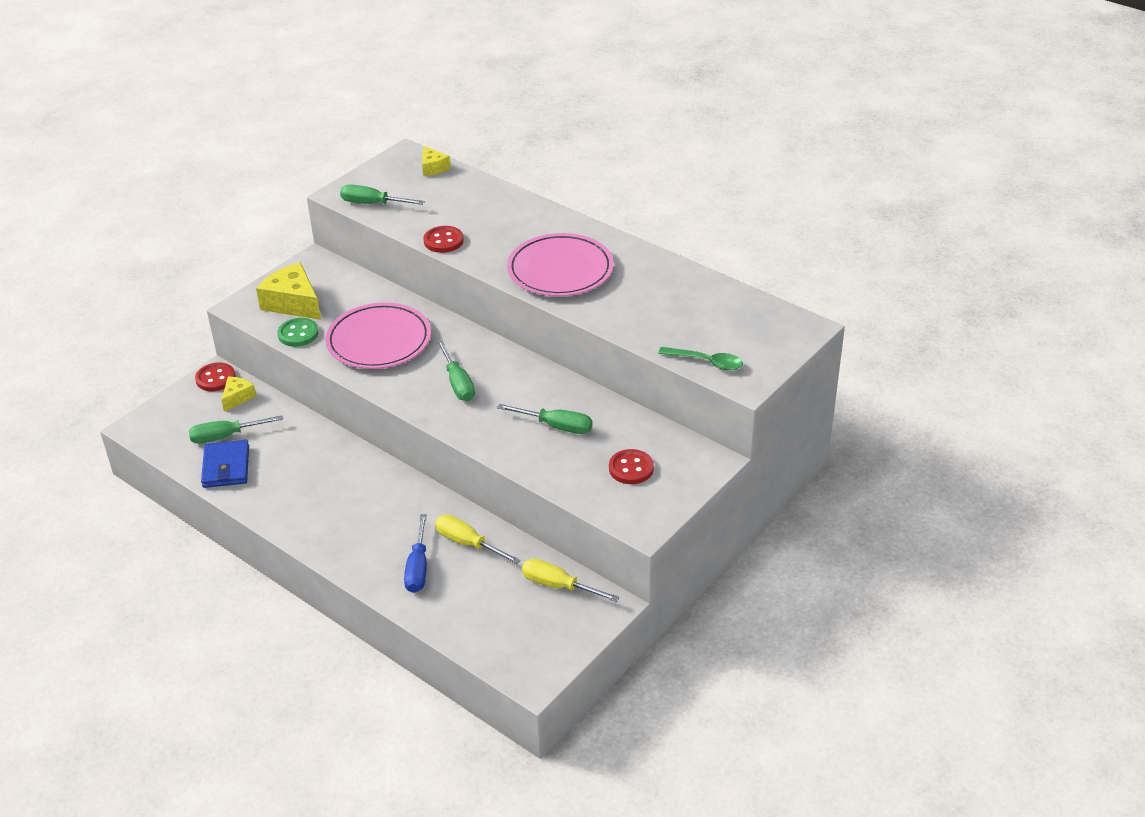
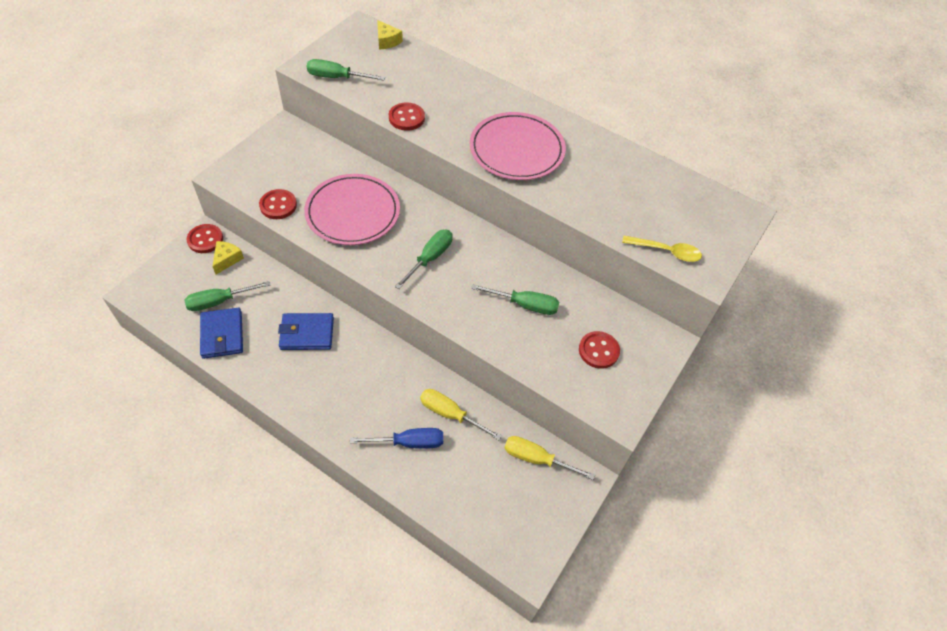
camera: 10 degrees left, 15 degrees up
(293, 303) = (270, 172): yellow cheese -> none
(298, 334) = (278, 205): green button -> red button
(318, 467) = (307, 333): none -> blue wallet
(418, 567) = (409, 442): blue screwdriver -> blue screwdriver turned 90 degrees counterclockwise
(458, 383) = (430, 258): green screwdriver -> green screwdriver turned 120 degrees counterclockwise
(706, 362) = (666, 251): green spoon -> yellow spoon

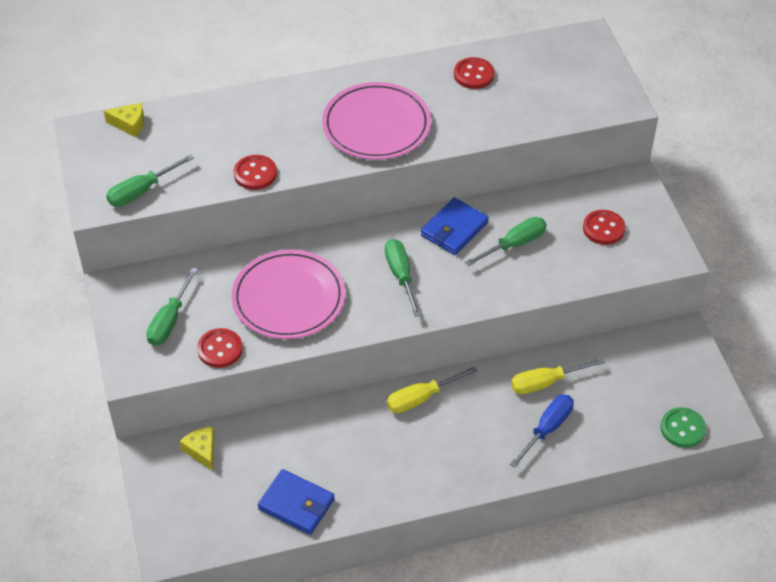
camera: 45 degrees left, 5 degrees down
(205, 239) = (155, 455): red button -> red button (473, 75)
(219, 301) = (251, 485): green screwdriver -> green screwdriver (170, 320)
(307, 333) = (360, 436): blue wallet -> blue wallet (454, 229)
(491, 538) = (682, 429): none -> green button
(537, 459) = (640, 352): yellow screwdriver -> yellow screwdriver (421, 398)
(666, 251) = (579, 110): yellow spoon -> none

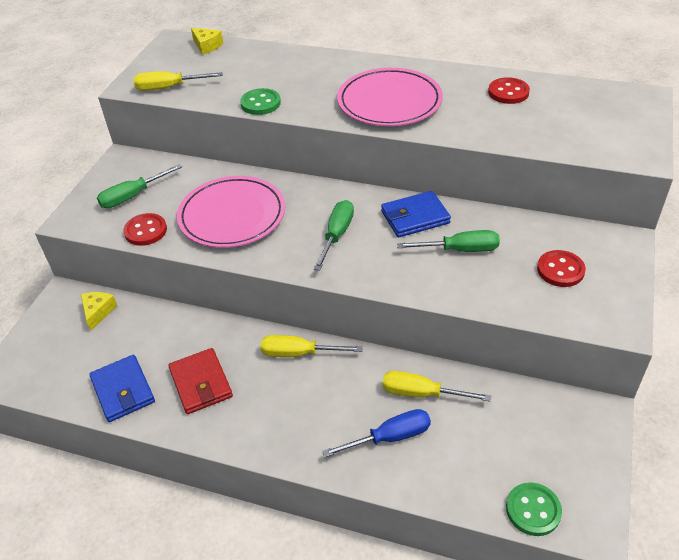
camera: 35 degrees right, 5 degrees down
(142, 191) = (169, 88): green screwdriver -> yellow screwdriver
(255, 174) = (260, 103): red button -> green button
(359, 464) = (201, 383): none -> red wallet

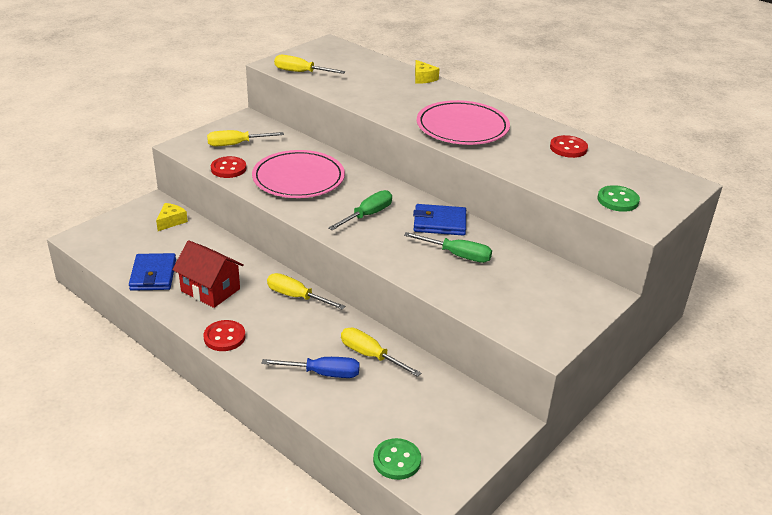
camera: 20 degrees right, 10 degrees down
(133, 196) = (236, 144): green screwdriver -> yellow screwdriver
(201, 383) = (210, 290): red wallet -> red house
(207, 46) = (352, 53): yellow cheese -> yellow cheese (423, 78)
(260, 103) = (360, 101): green button -> green button (617, 200)
(560, 270) = (529, 295): red button -> red button (224, 337)

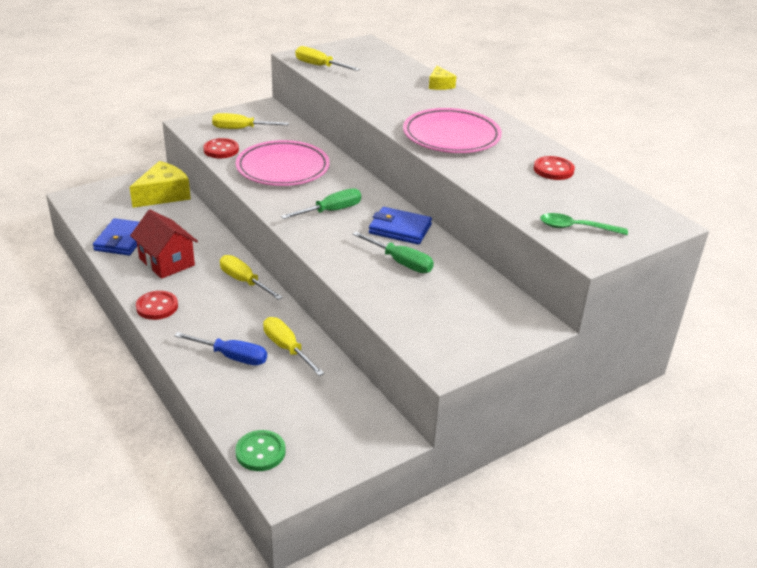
camera: 15 degrees right, 0 degrees up
(171, 221) = (163, 195): yellow cheese -> yellow cheese, size x1.82
(617, 200) = (576, 228): green button -> green spoon

